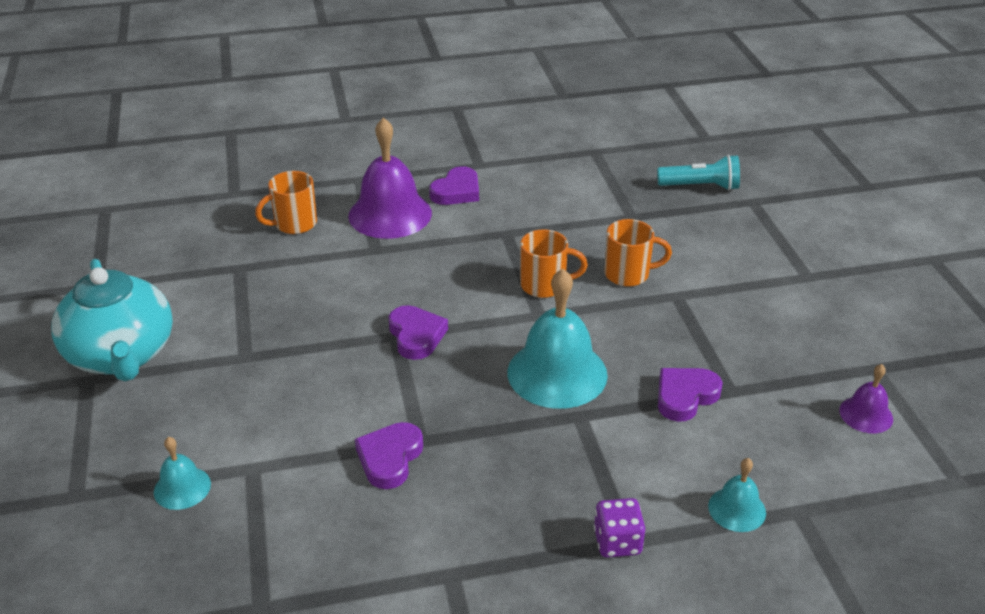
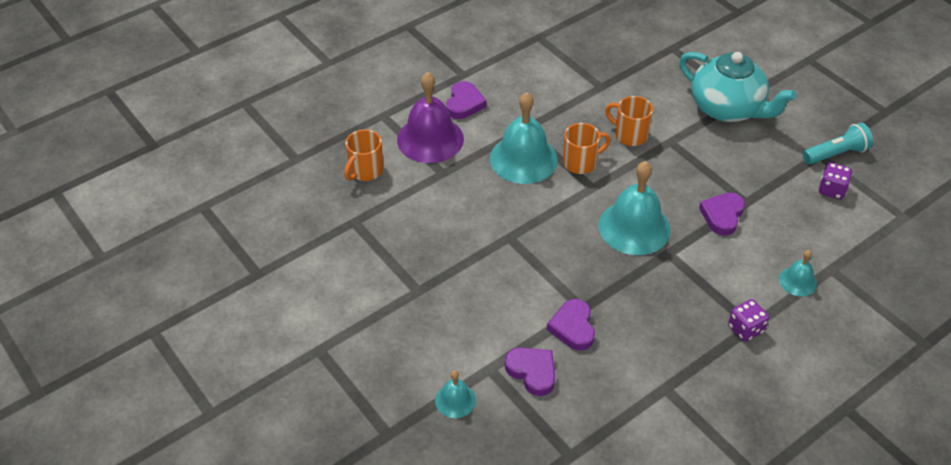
camera: 25 degrees left, 10 degrees up
(122, 355) = (328, 322): turquoise teapot -> turquoise teapot (727, 108)
(416, 336) = (523, 232): purple heart -> purple heart (532, 372)
(479, 262) = (523, 159): none -> turquoise bell
(628, 274) = (629, 135): orange mug -> orange mug turned 120 degrees counterclockwise
(701, 186) = (631, 46): turquoise flashlight -> turquoise flashlight (836, 154)
(866, 414) = (831, 190): purple bell -> purple dice

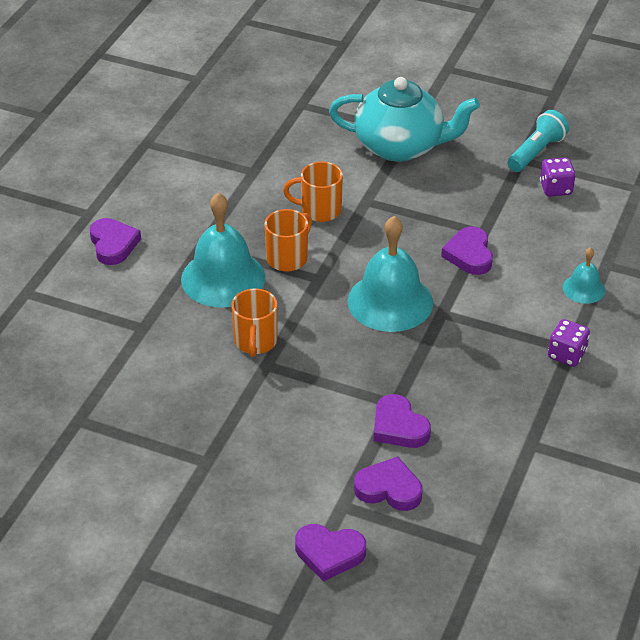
camera: 30 degrees left, 5 degrees down
(365, 171) = (50, 360): orange mug -> orange mug (255, 342)
(430, 139) = (101, 297): purple bell -> none
(455, 400) = (329, 553): turquoise bell -> purple heart

